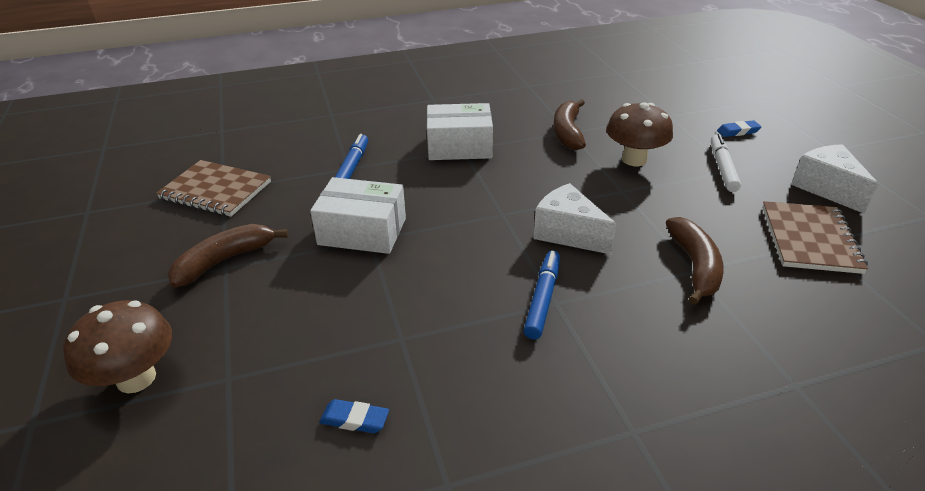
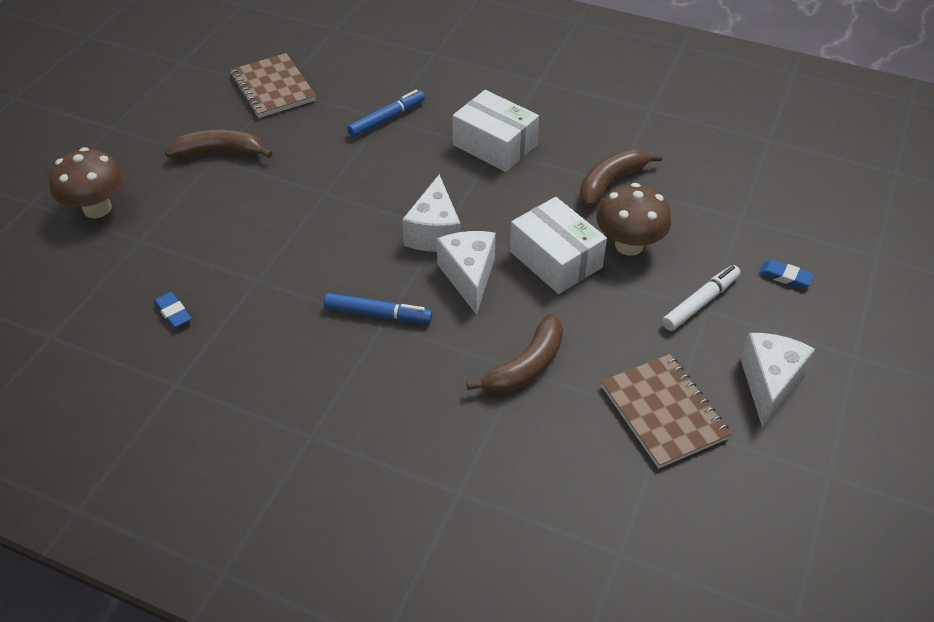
camera: 40 degrees right, 10 degrees up
(362, 231) = (327, 183): white box -> white box (555, 259)
(499, 220) = (434, 233): none -> white cheese
(542, 299) = (378, 314): blue marker -> blue marker turned 45 degrees clockwise
(809, 239) = (663, 412): brown notebook -> brown notebook turned 75 degrees counterclockwise

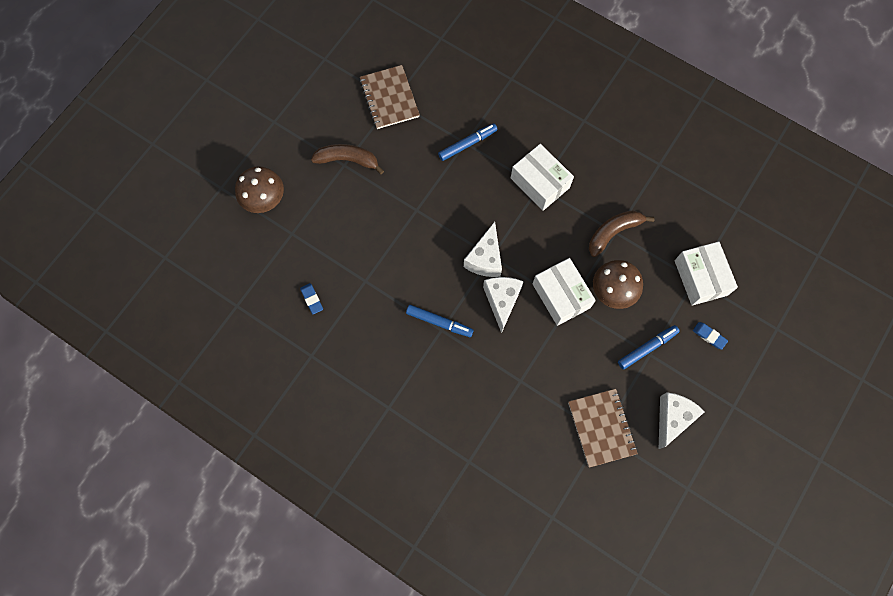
camera: 10 degrees right, 25 degrees up
(526, 366) = (525, 379): brown banana -> none
(700, 302) = (647, 348): white marker -> blue marker
(748, 214) = (700, 278): none -> white box

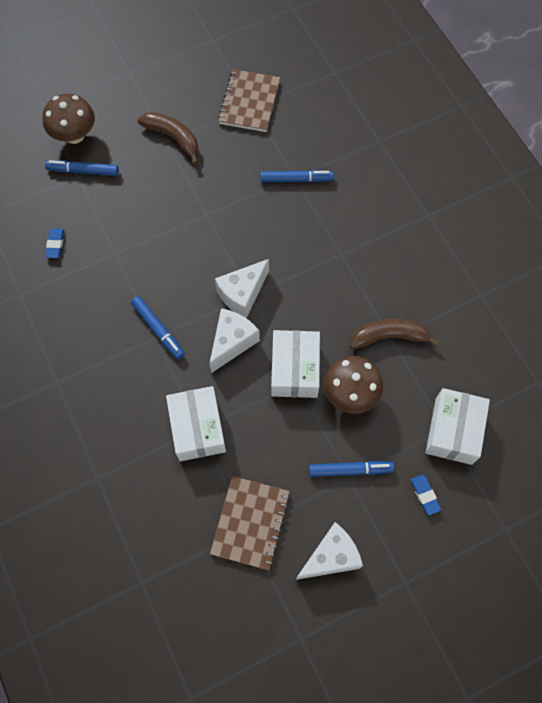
camera: 30 degrees right, 5 degrees down
(293, 226) = (83, 171): none -> blue marker
(540, 183) = (344, 251): white box -> white box (197, 428)

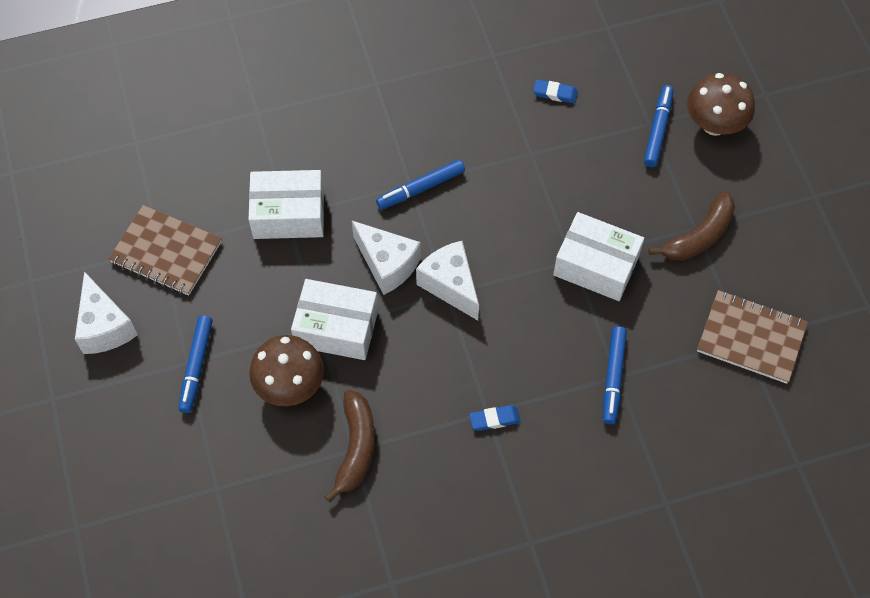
camera: 100 degrees right, 5 degrees down
(425, 495) = (143, 444): blue eraser -> blue eraser (494, 419)
(453, 431) = (212, 497): white box -> white box (596, 266)

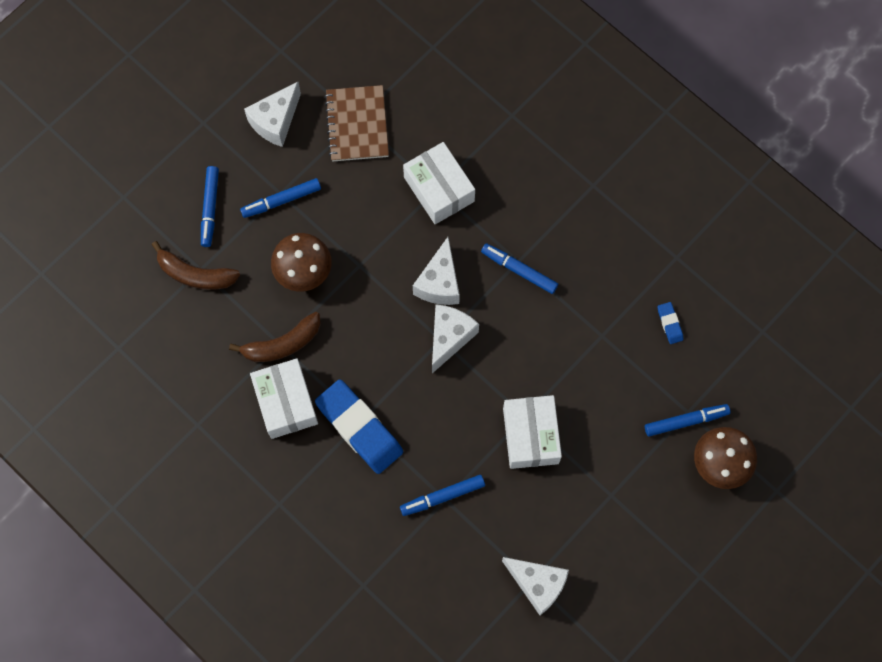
camera: 60 degrees right, 10 degrees up
(154, 442) = (210, 208): none -> blue marker
(336, 328) = (367, 277): white box -> white box (286, 402)
(494, 419) = (359, 428): blue eraser -> blue eraser, size x2.35
(699, 236) = (605, 501): brown banana -> brown banana (195, 274)
(751, 338) = (537, 584): brown notebook -> white cheese

